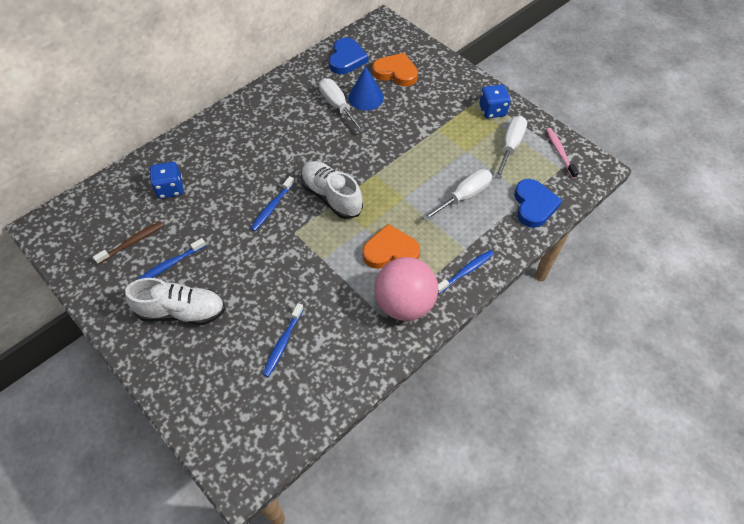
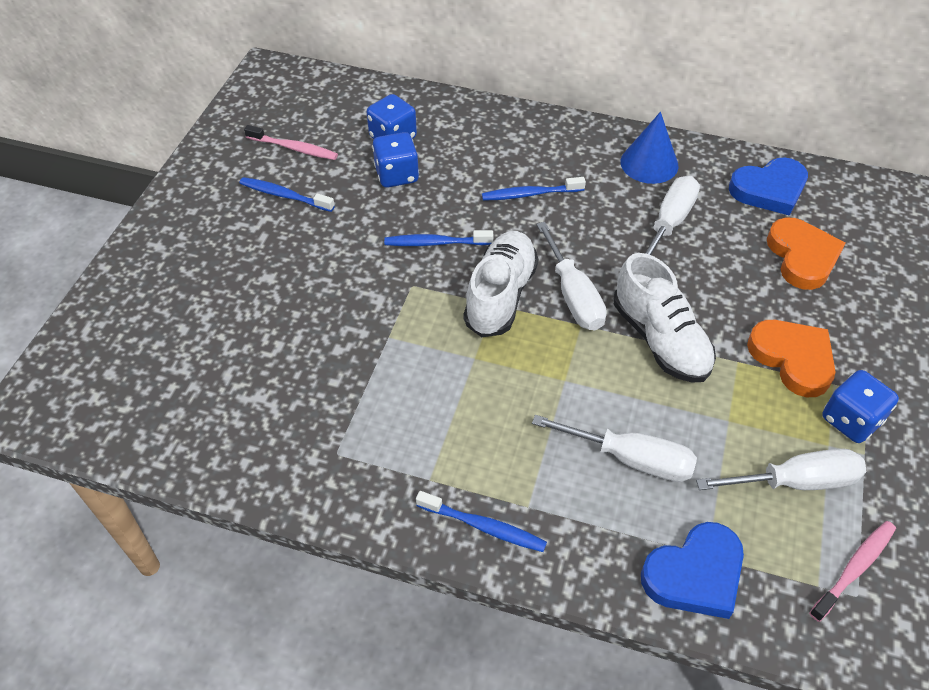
camera: 60 degrees right, 5 degrees down
(132, 242) = (294, 148): brown toothbrush -> pink toothbrush
(182, 311) = (225, 240): white shoe -> white shoe (660, 339)
(203, 201) = (397, 175): none -> blue dice
(283, 343) = (232, 359): blue toothbrush -> blue toothbrush (530, 194)
(354, 167) = (573, 296): none -> white screwdriver
(366, 97) = (716, 246): blue cone -> blue cone (649, 163)
(390, 251) = (455, 409): orange heart -> orange heart (792, 359)
(404, 304) = (374, 469): pink ball -> none

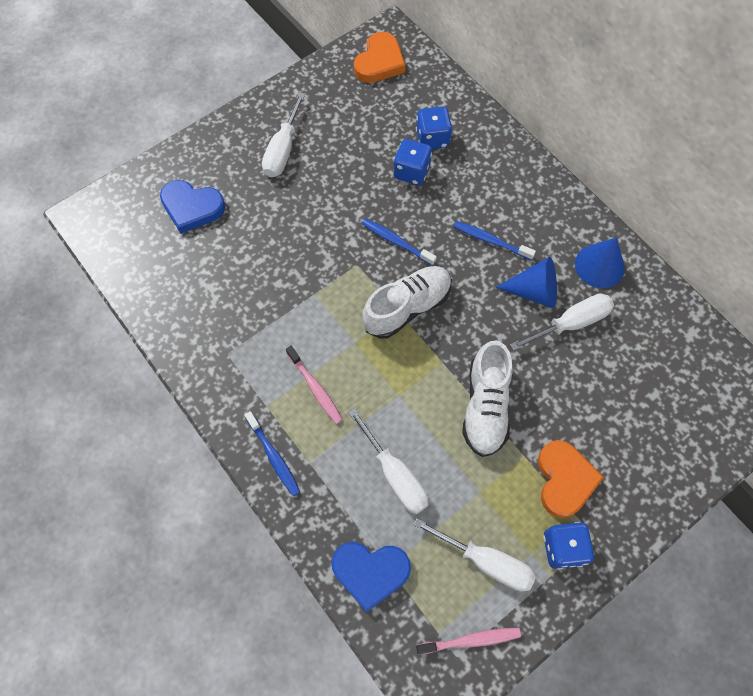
camera: 35 degrees right, 15 degrees up
(284, 196) = (327, 146): blue toothbrush -> none
(294, 148) = (360, 110): pink toothbrush -> pink toothbrush (315, 388)
(573, 296) = (455, 338): white screwdriver -> white screwdriver (283, 150)
(611, 215) = (534, 291): none -> blue cone
(769, 190) = (672, 341): blue heart -> blue heart (192, 208)
(802, 257) = (645, 410): orange heart -> orange heart (379, 62)

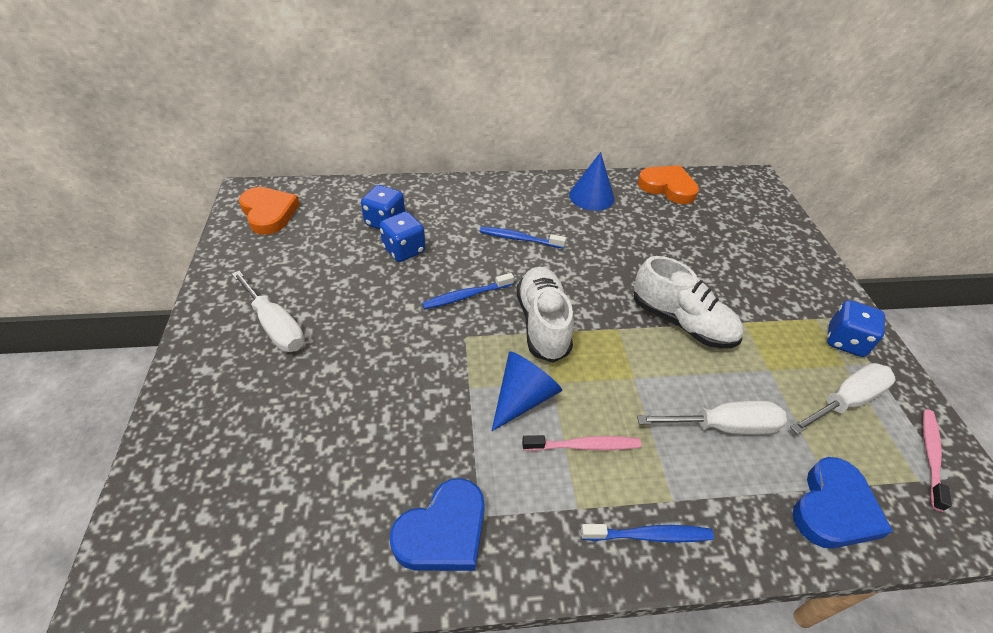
camera: 60 degrees left, 20 degrees down
(192, 208) = (251, 449): blue heart -> blue heart (443, 531)
(491, 241) = (519, 239): blue toothbrush -> blue toothbrush turned 45 degrees clockwise
(534, 291) = (588, 239): blue cone -> blue cone (523, 398)
(564, 480) = (778, 308): orange heart -> orange heart (668, 187)
(571, 323) = (632, 234): white screwdriver -> none

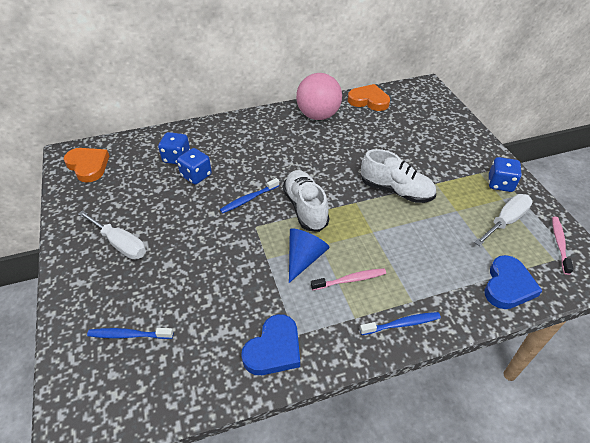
camera: 10 degrees left, 0 degrees up
(519, 239) = (275, 154): blue toothbrush -> blue toothbrush (129, 335)
(591, 196) = (318, 115): blue cone -> pink ball
(724, 426) = (435, 251): white screwdriver -> none

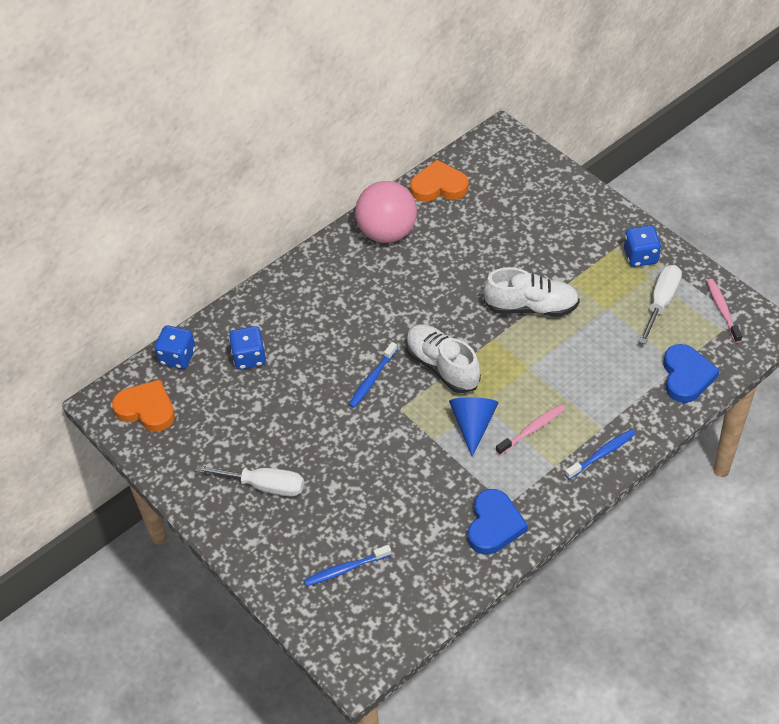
camera: 20 degrees left, 5 degrees up
(196, 175) = (290, 372): blue dice -> blue dice (177, 357)

